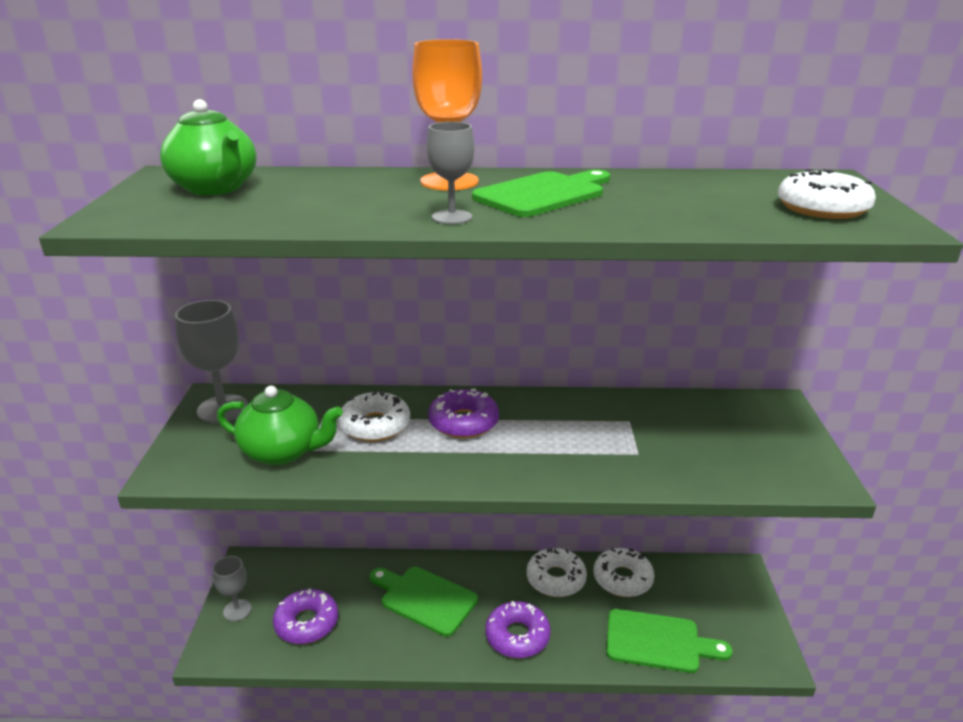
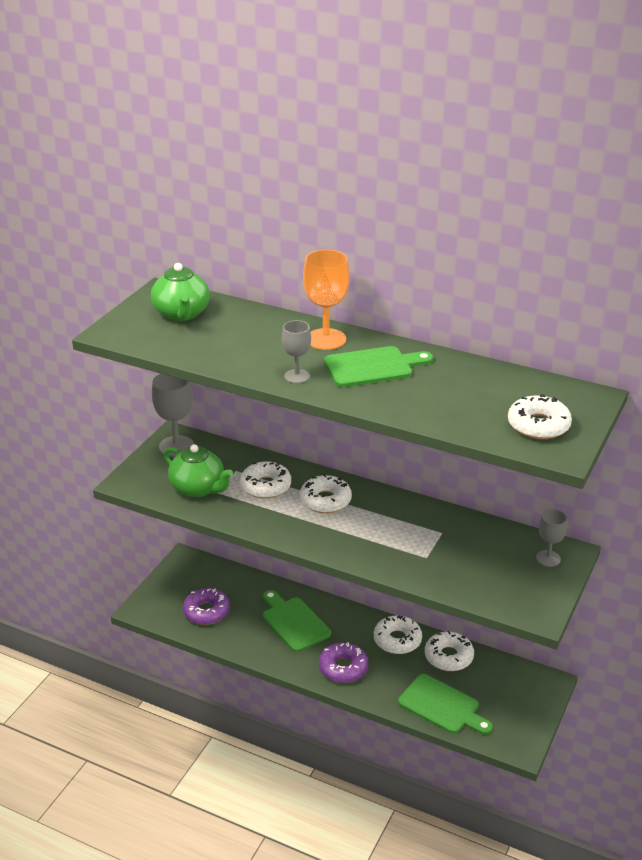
camera: 25 degrees right, 5 degrees up
(237, 610) = (165, 588): grey goblet -> grey goblet (548, 558)
(463, 422) = (325, 500): purple donut -> white donut

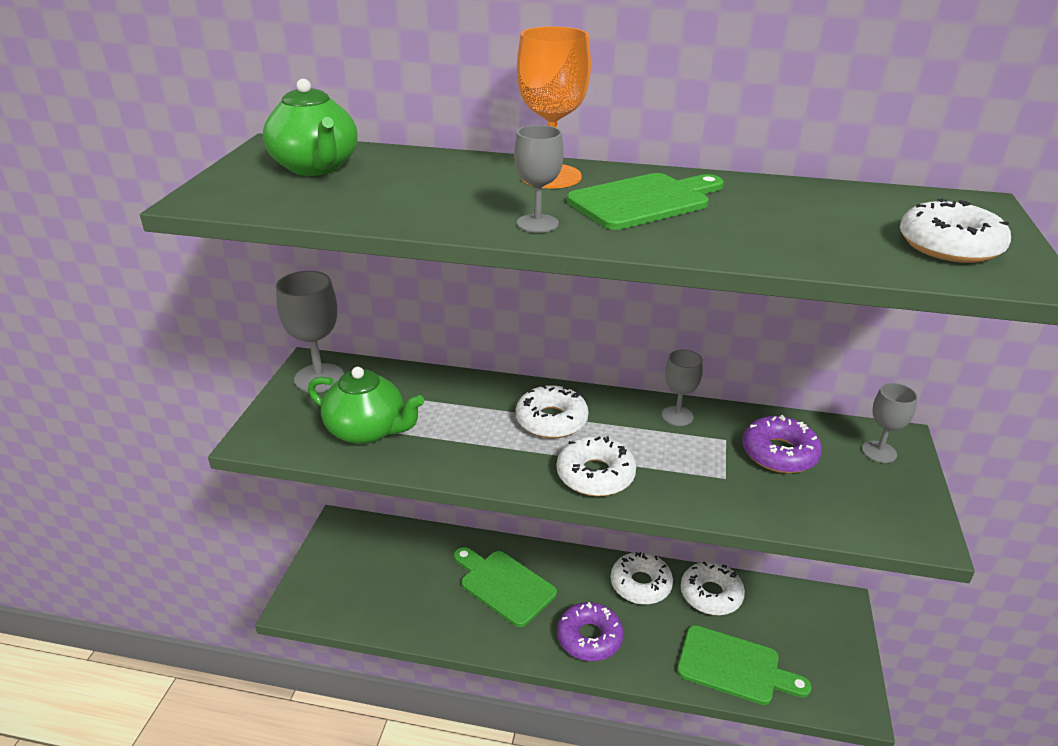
camera: 15 degrees left, 0 degrees up
(206, 611) = (386, 592): purple donut -> purple donut (779, 453)
(265, 486) = (462, 413): white donut -> white donut (595, 475)
(416, 511) = (677, 416): none -> grey goblet

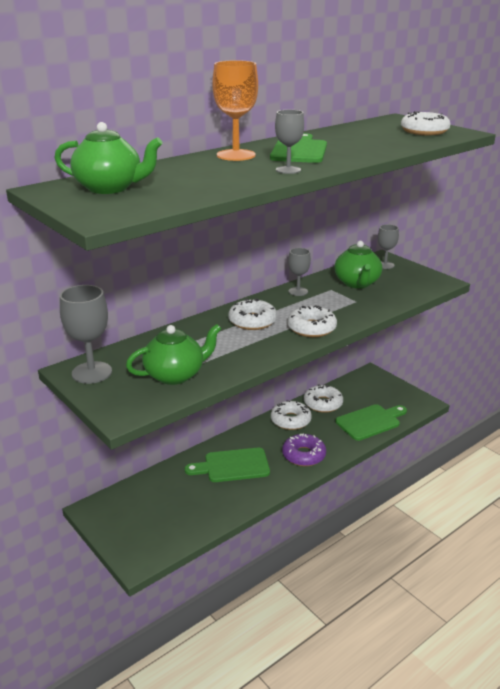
camera: 50 degrees left, 5 degrees down
(779, 453) = (357, 283): purple donut -> green teapot

